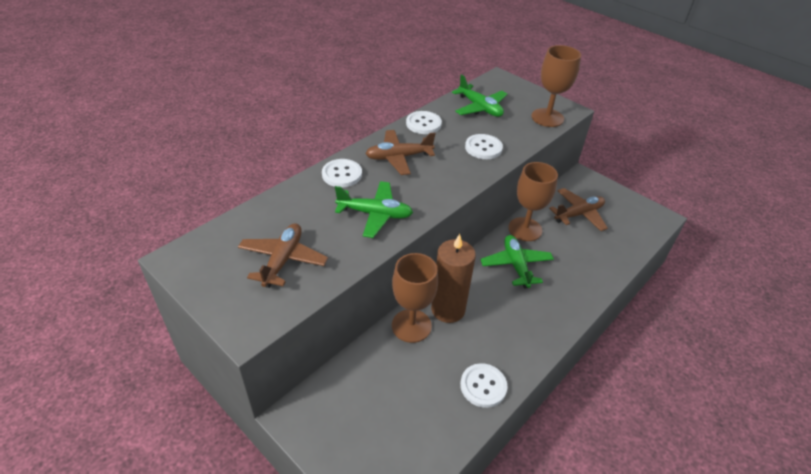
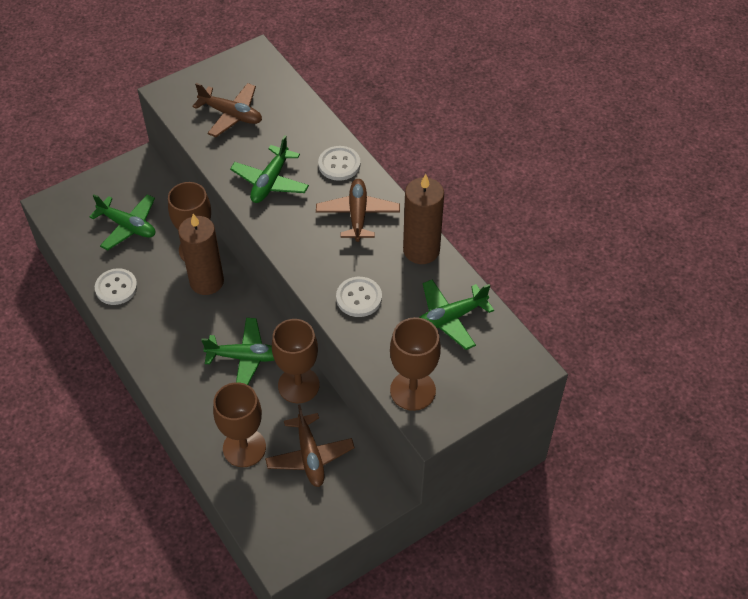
camera: 105 degrees right, 10 degrees up
(396, 400) = (128, 226): none -> green plane
(423, 124) = (421, 250): white button -> brown candle
(595, 250) = (244, 448): none -> brown goblet

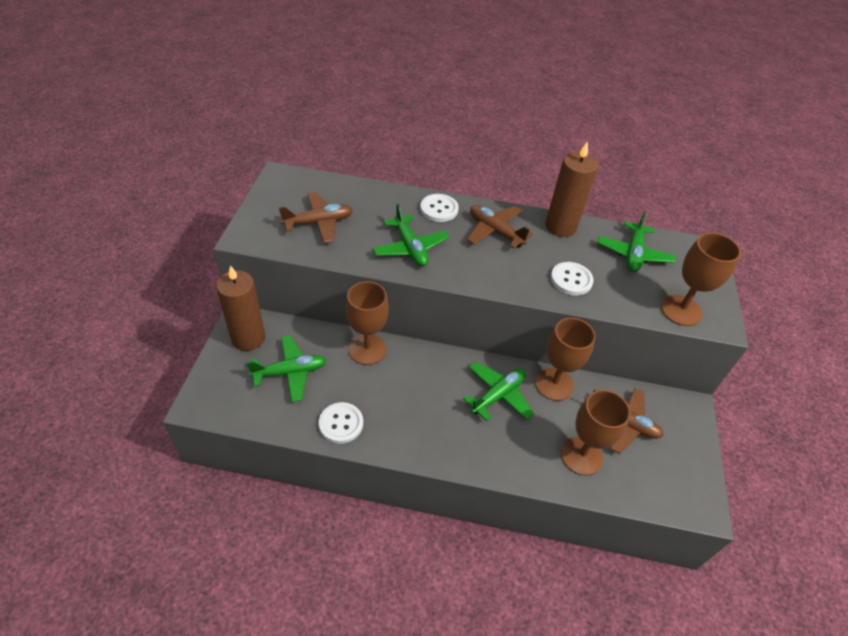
camera: 50 degrees left, 5 degrees down
(206, 281) = (403, 366): brown candle -> brown candle (248, 338)

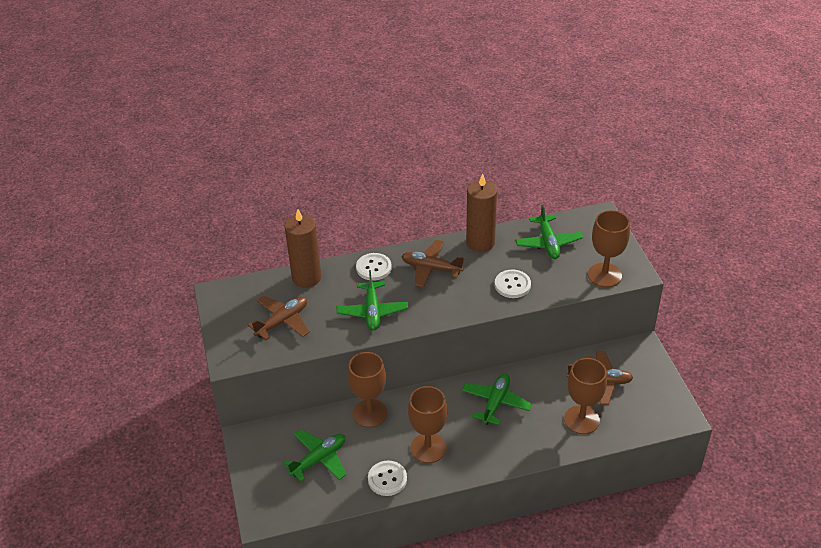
camera: 20 degrees left, 5 degrees down
(248, 338) = (263, 448): brown candle -> brown candle (306, 277)
(410, 248) = (372, 311): green plane -> green plane turned 45 degrees clockwise
(554, 384) = (533, 375): brown goblet -> brown goblet (428, 448)

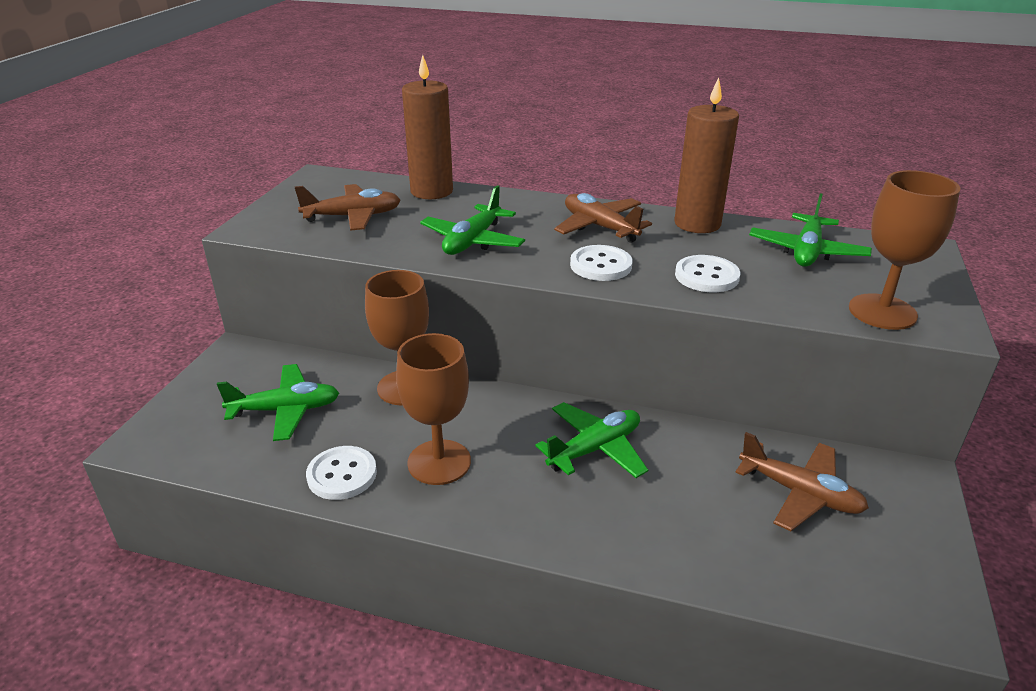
camera: 30 degrees right, 10 degrees down
(373, 268) = (523, 206): white button -> white button (601, 265)
(581, 420) = (725, 535): brown goblet -> none

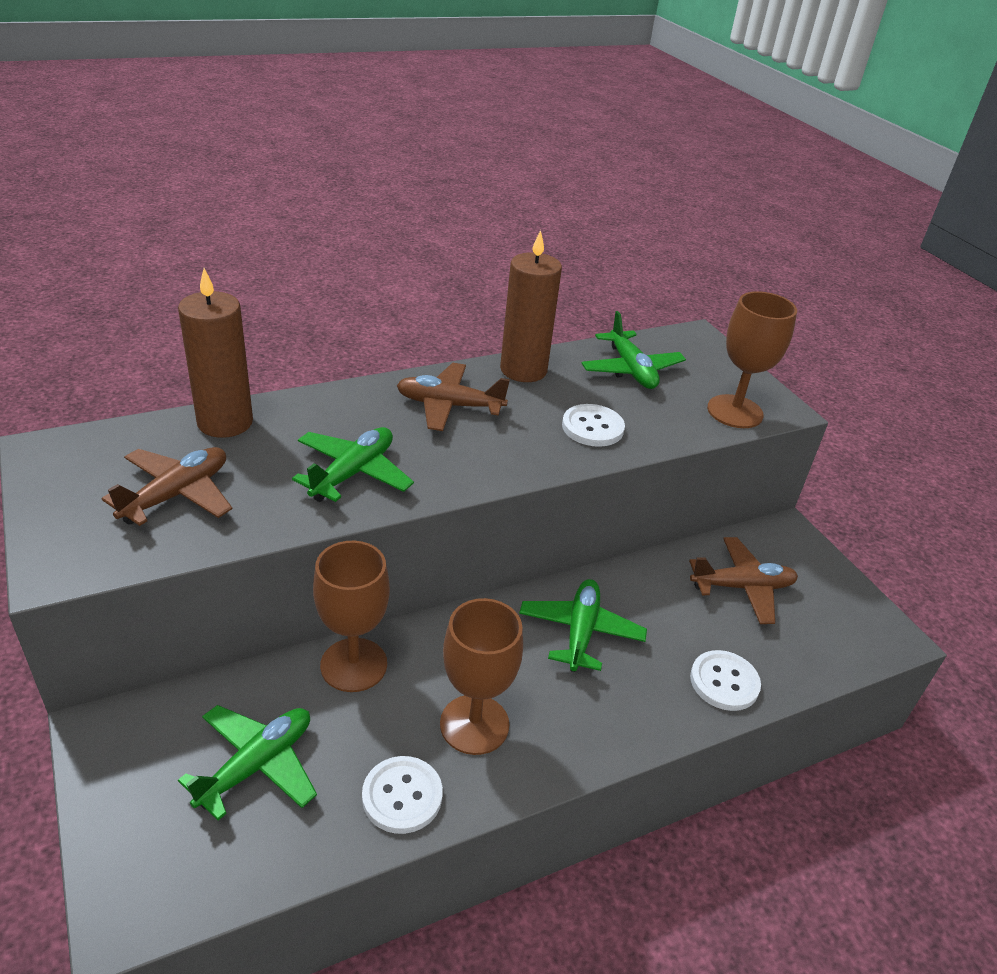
camera: 45 degrees left, 5 degrees up
(472, 241) = (353, 473): green plane -> green plane turned 135 degrees counterclockwise
(601, 265) = (501, 452): white button -> white button (724, 682)

